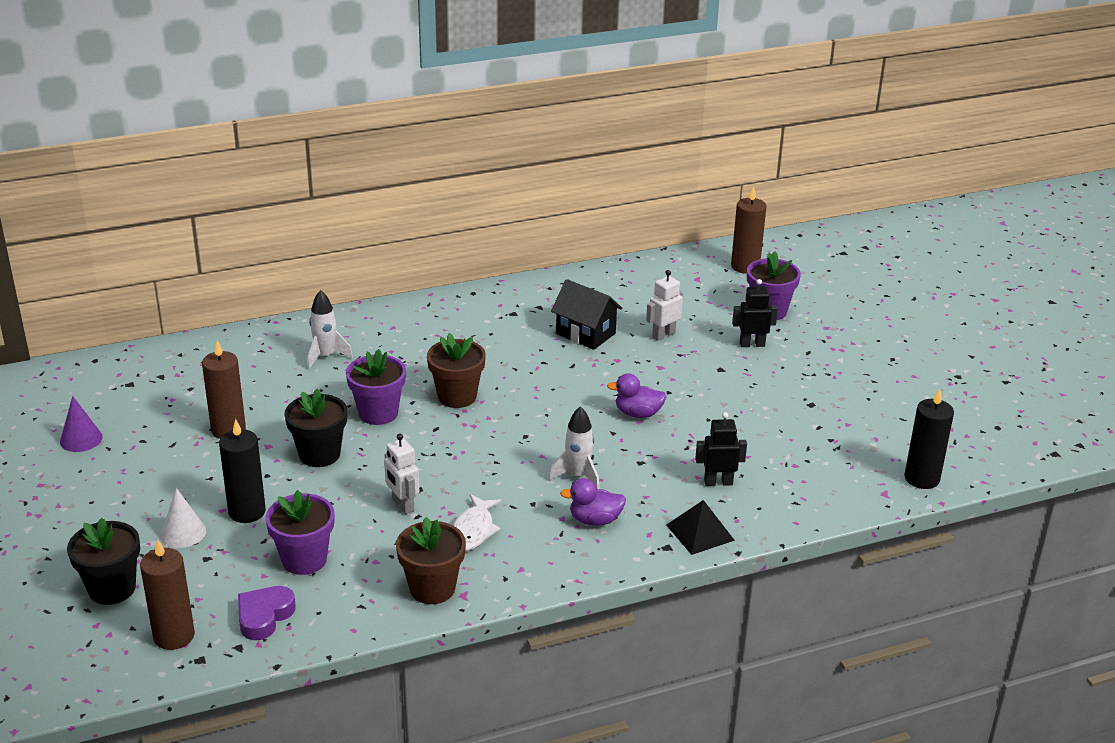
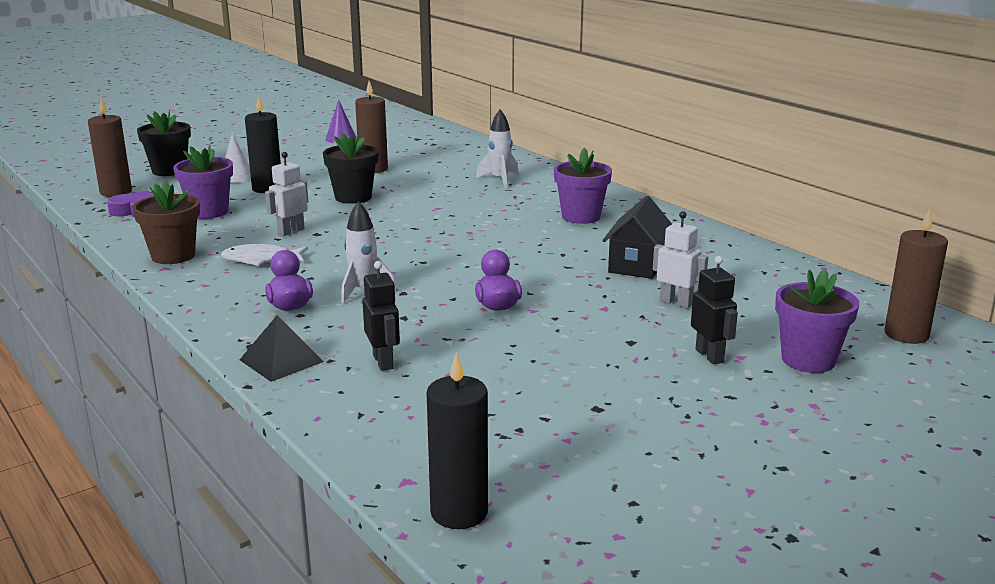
camera: 75 degrees right, 10 degrees down
(378, 413) = (425, 206): purple flower pot -> purple flower pot (581, 217)
(457, 396) = (472, 228): brown flower pot -> none

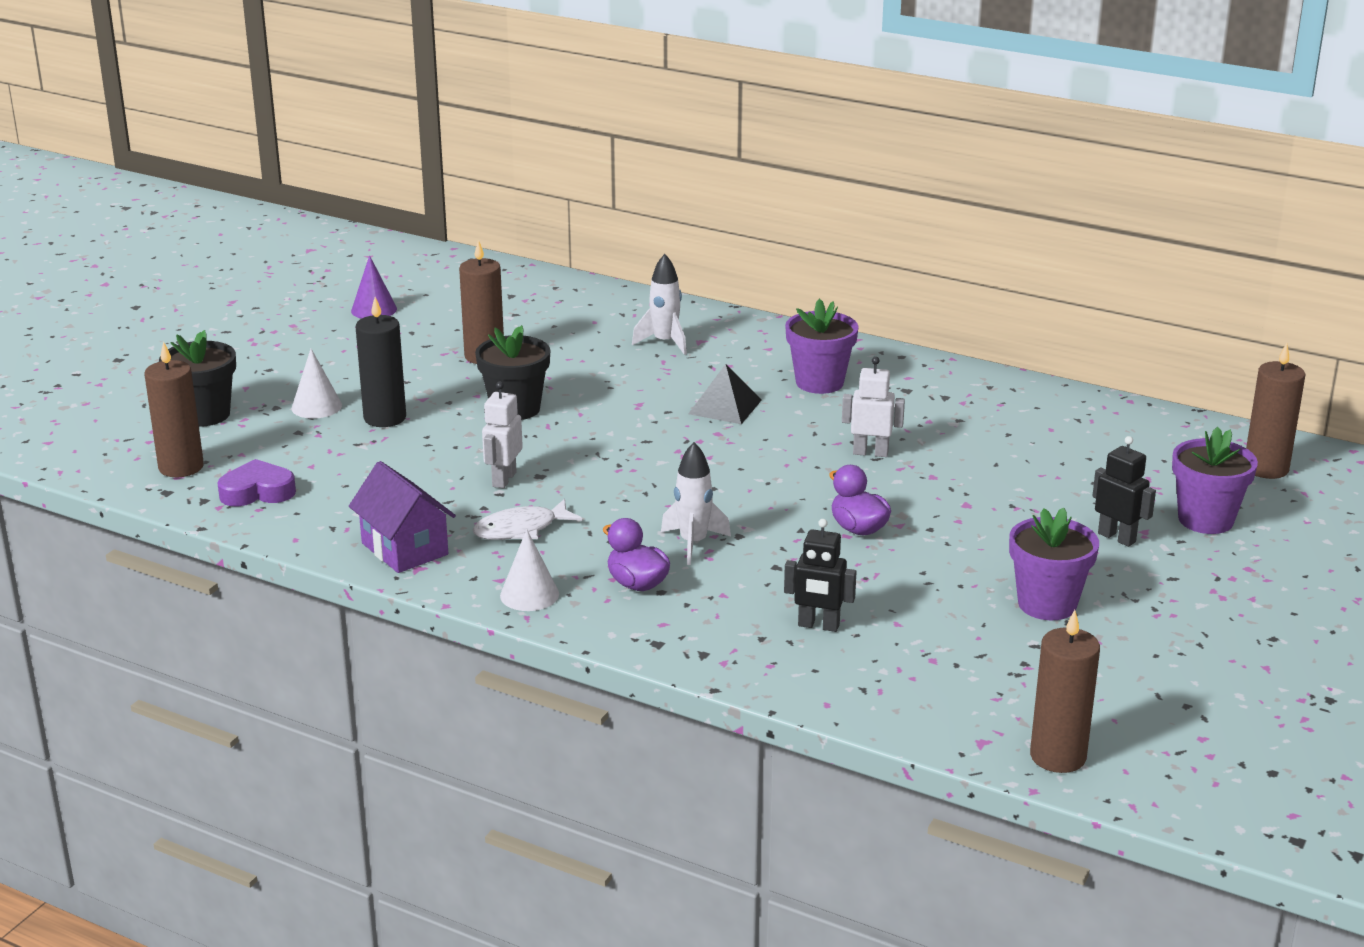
camera: 25 degrees left, 5 degrees up
(173, 256) = (405, 549): brown flower pot -> purple house
(209, 212) = (358, 472): purple flower pot -> purple flower pot (1047, 604)
(210, 297) = (529, 594): none -> white cone
(281, 360) = (712, 652): black pyramid -> black pyramid (725, 407)
(383, 362) = (818, 626): black robot -> black robot turned 150 degrees clockwise
(459, 512) = (1058, 756): black candle -> brown candle
(637, 265) = (946, 440): black house -> none
(676, 303) = (1029, 481): white robot -> white robot (870, 453)

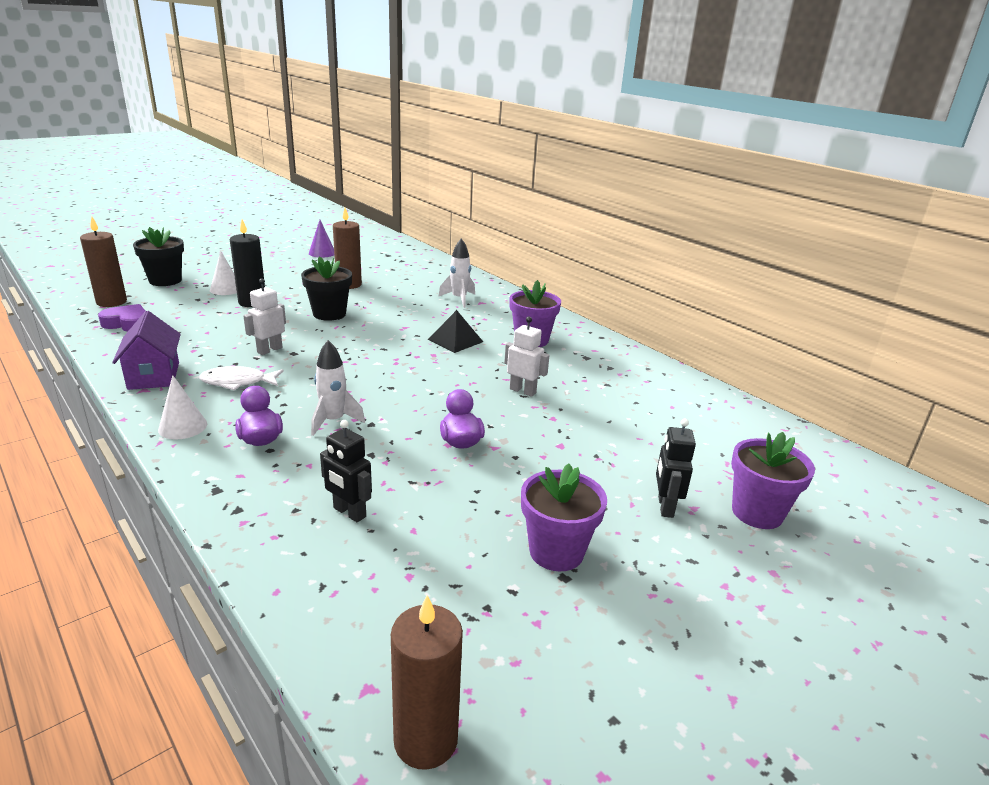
camera: 20 degrees right, 0 degrees up
(1117, 537) = (665, 507): black robot -> black robot turned 150 degrees counterclockwise
(1266, 468) = (838, 481): brown candle -> none

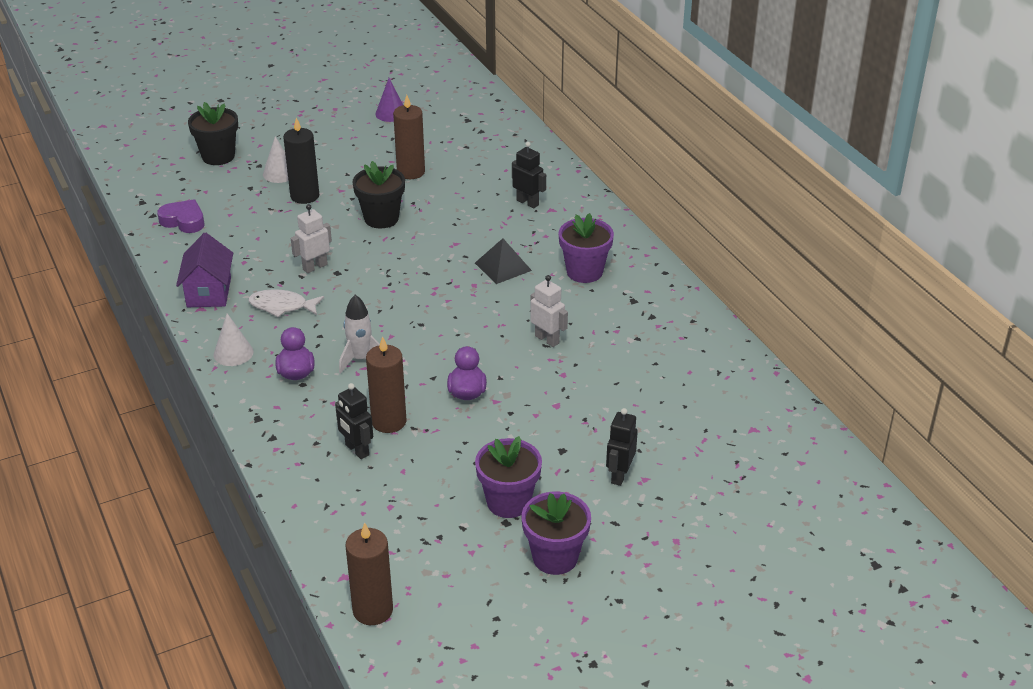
camera: 15 degrees right, 10 degrees up
(111, 302) = (167, 188): brown candle -> brown candle (389, 421)
(459, 299) = (527, 202): white rocket -> black robot
(757, 512) = (698, 490): purple flower pot -> purple flower pot (555, 557)

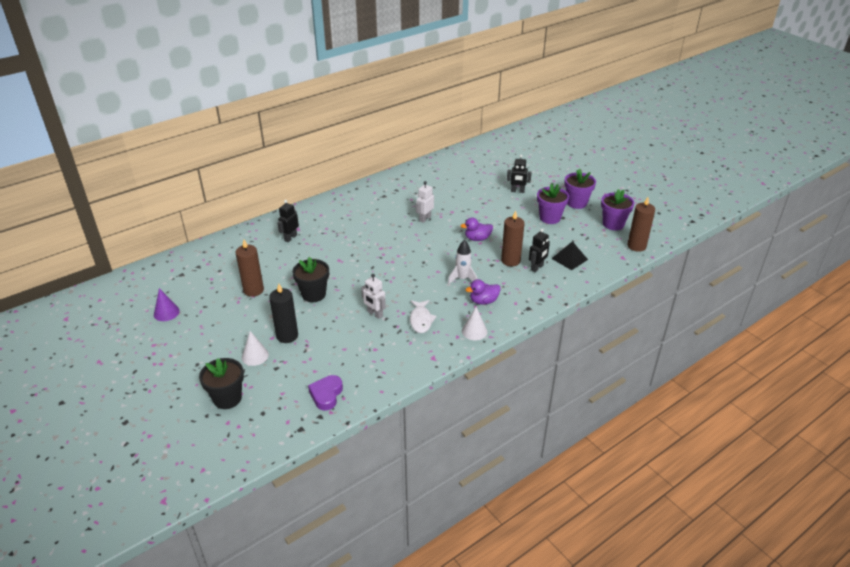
camera: 100 degrees left, 0 degrees up
(209, 292) = (414, 358): purple house -> none
(503, 266) = (360, 240): black pyramid -> black pyramid (569, 259)
(584, 272) = (361, 212): purple flower pot -> purple flower pot (613, 224)

